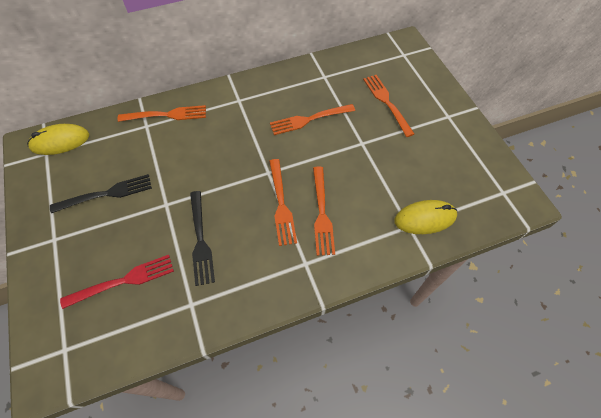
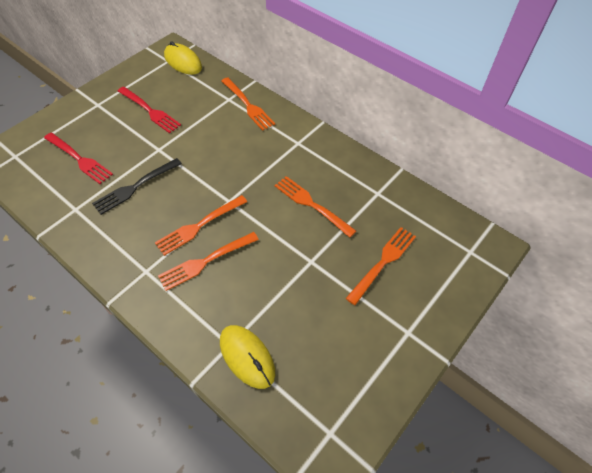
camera: 60 degrees right, 5 degrees down
(106, 194) = (150, 111): black fork -> red fork

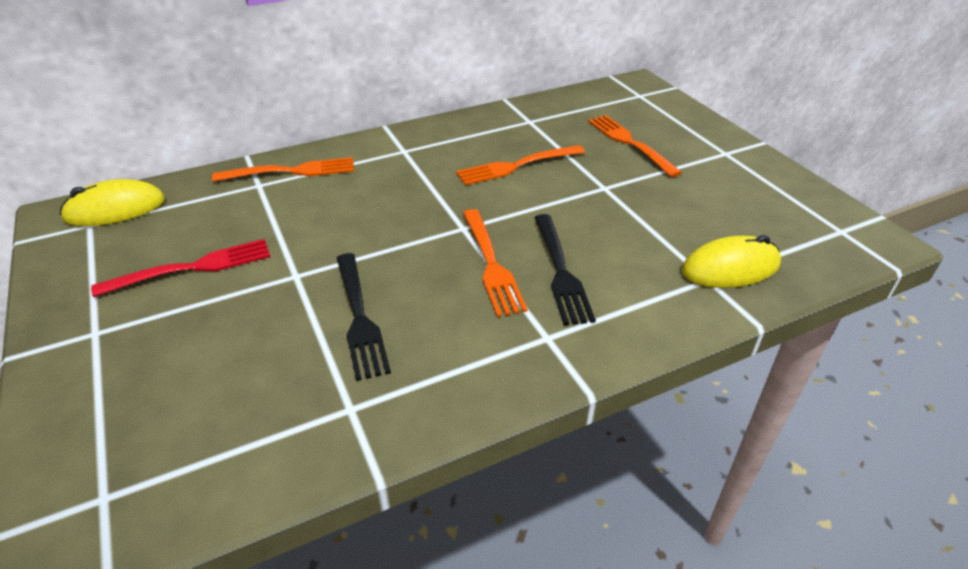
camera: 65 degrees left, 15 degrees down
(79, 159) = (222, 382): red fork -> none
(206, 261) = (560, 271): orange fork -> black fork

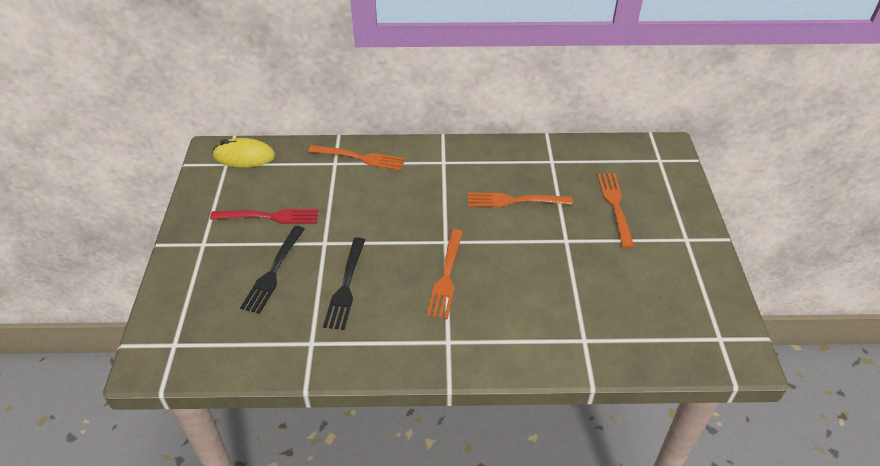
camera: 25 degrees right, 5 degrees up
(560, 271) = (488, 298): black fork -> black fork (273, 272)
(730, 268) = (607, 338): yellow mouse -> none

